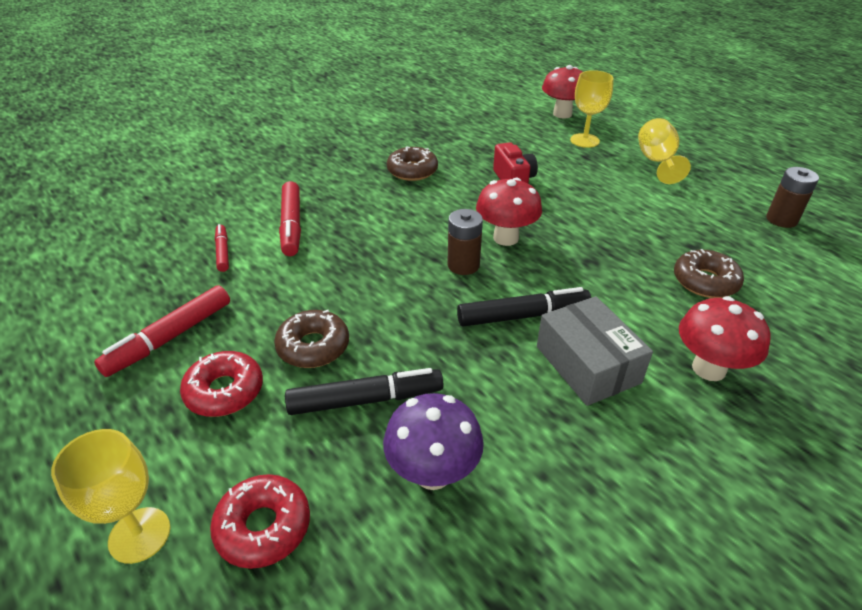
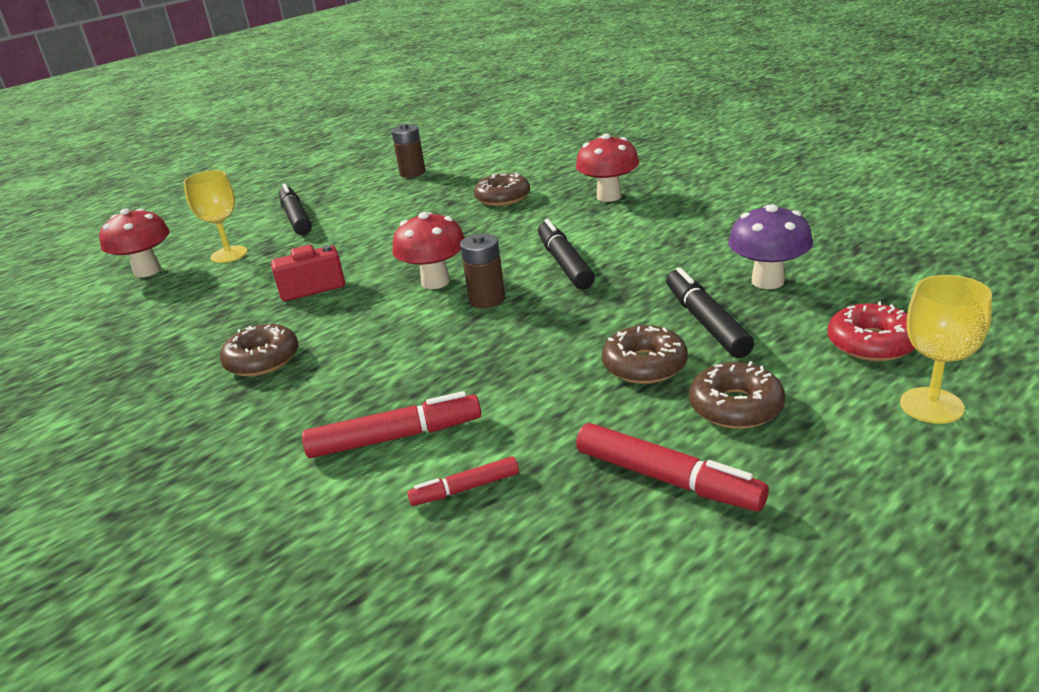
camera: 90 degrees left, 10 degrees down
(224, 391) = (736, 407): red donut -> brown donut
(587, 364) = (620, 235): grey box -> none
(657, 162) = (296, 218): yellow goblet -> black marker

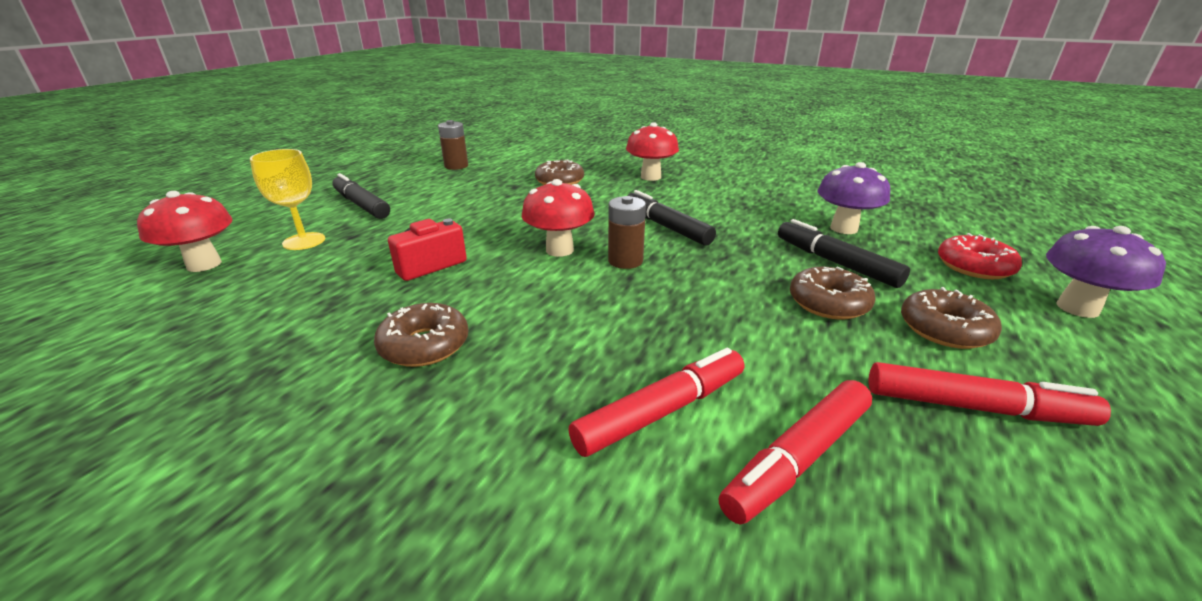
camera: 25 degrees left, 0 degrees up
(465, 489) = (798, 458): red marker -> red marker, size x1.72
(931, 405) = (1077, 308): yellow goblet -> purple mushroom

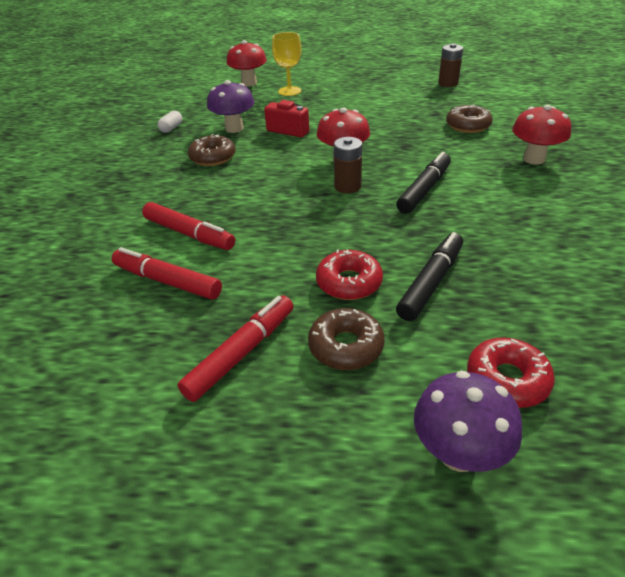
camera: 70 degrees right, 10 degrees up
(230, 376) = (171, 128): none -> white capsule
(361, 205) = (348, 84): black marker -> none
(828, 303) = (349, 282): brown donut -> red donut
(843, 228) = (524, 284): purple mushroom -> purple mushroom (234, 128)
(973, 407) = (241, 353): red marker -> red marker turned 135 degrees counterclockwise

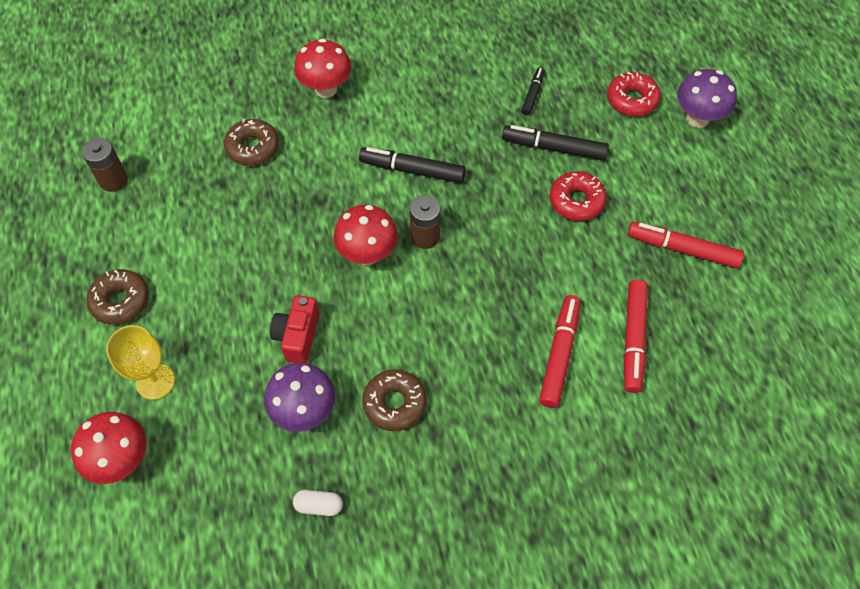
camera: 110 degrees left, 20 degrees up
(346, 346) = (645, 188): brown donut -> brown donut (120, 301)
(522, 284) = (532, 94): none -> black marker

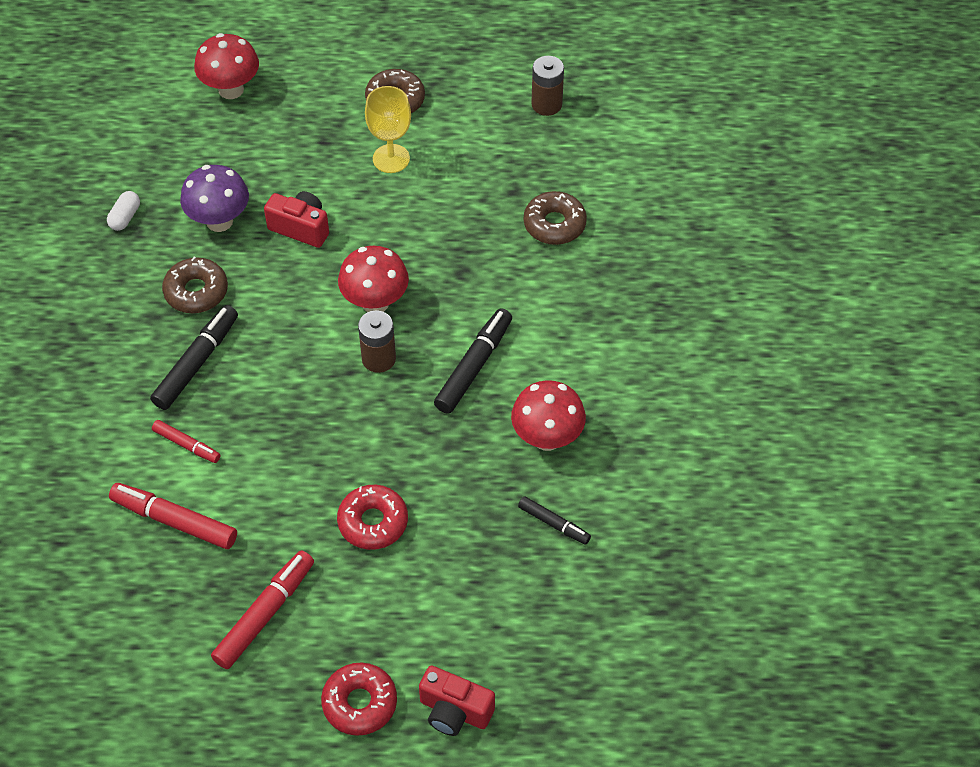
camera: 105 degrees right, 5 degrees down
(155, 381) = (297, 117): yellow goblet -> yellow goblet (391, 158)
(326, 89) = (624, 305): red mushroom -> red mushroom (547, 438)
(554, 148) = (459, 522): black marker -> black marker (196, 363)
(559, 355) = (186, 445): red marker -> red marker, size x0.58
(632, 100) = (510, 640): red donut -> red donut (360, 703)
(697, 118) = (454, 711): purple mushroom -> red camera

